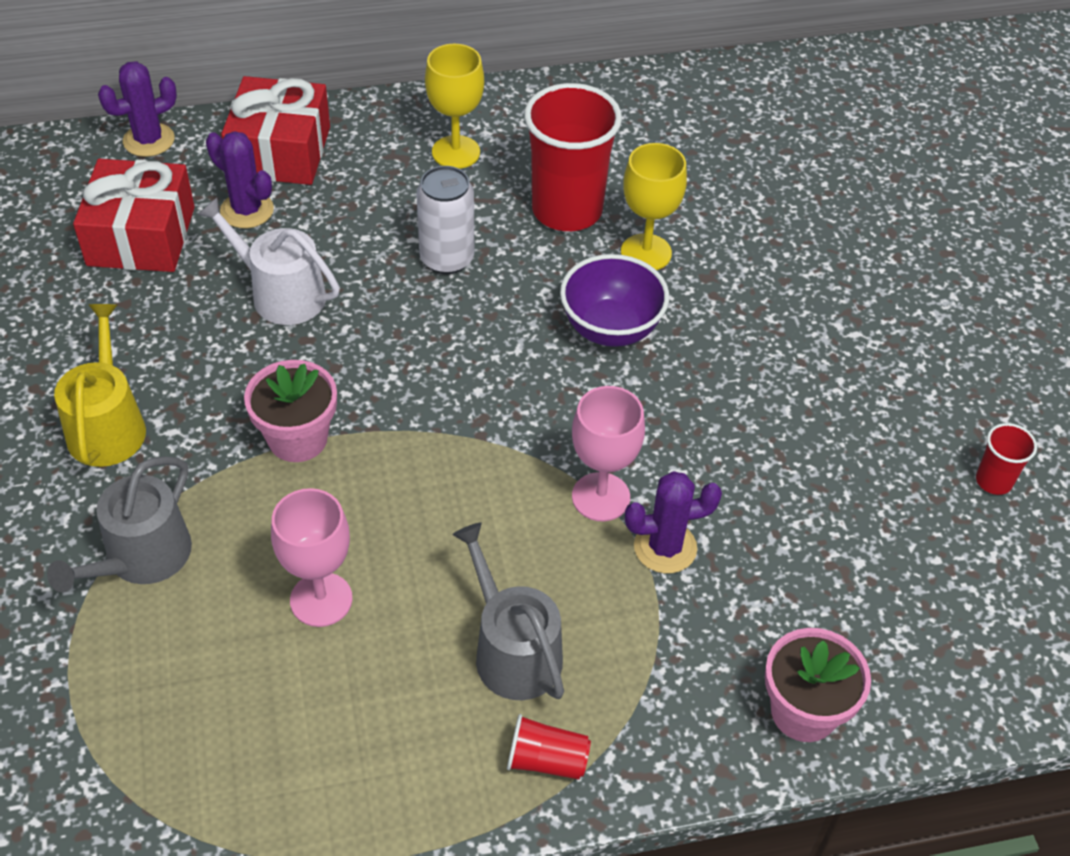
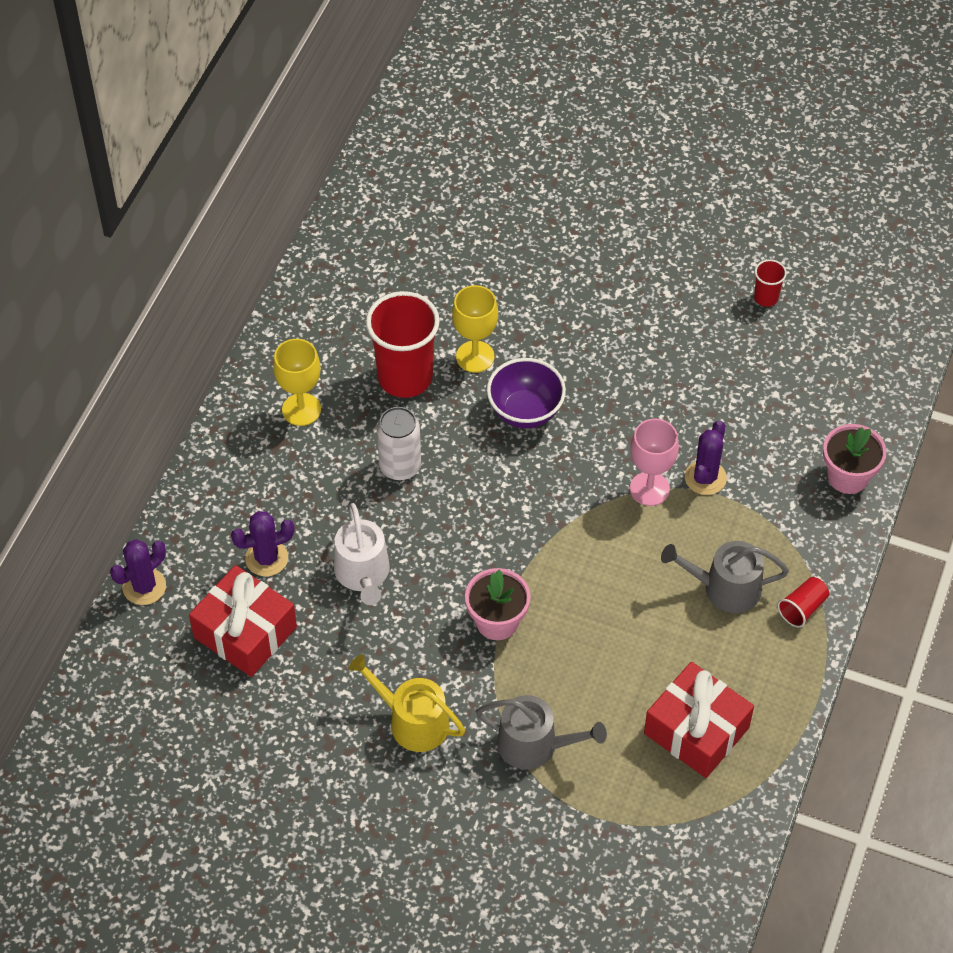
camera: 55 degrees left, 5 degrees up
(141, 558) = (535, 745): grey watering can -> grey watering can turned 45 degrees counterclockwise
(149, 140) = (144, 587): purple cactus -> purple cactus turned 45 degrees clockwise
(280, 151) = (220, 511): red gift -> red gift (696, 730)
(280, 293) = (363, 574): white watering can -> white watering can turned 75 degrees counterclockwise
(321, 599) = (628, 665): pink goblet -> none

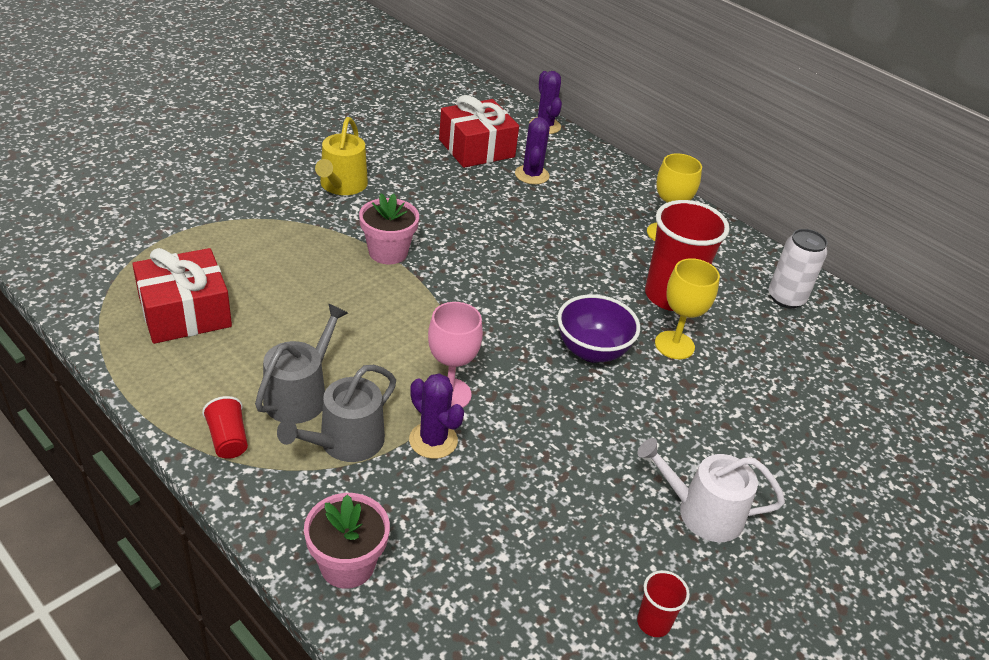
camera: 110 degrees right, 15 degrees down
(363, 574) = (485, 208): white watering can -> white watering can (702, 512)
(400, 466) = (575, 260): white can -> white can (786, 298)
(412, 721) = (341, 185): yellow watering can -> yellow watering can turned 135 degrees clockwise
(535, 745) = (264, 228): grey watering can -> grey watering can (345, 442)

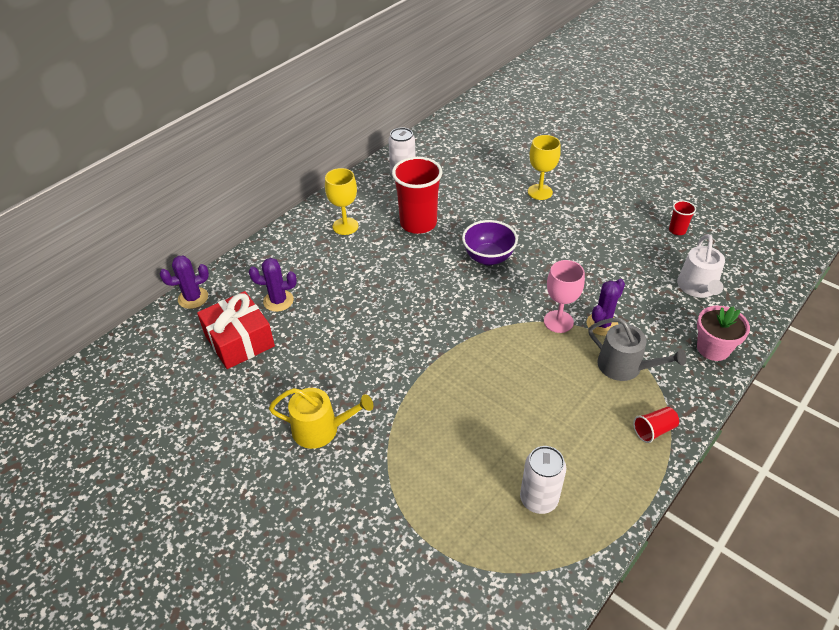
camera: 90 degrees left, 5 degrees up
(185, 312) = (538, 499): red gift -> white can
(300, 394) = (594, 400): grey watering can -> none
(388, 252) = (414, 378): pink flower pot -> none
(674, 345) = (468, 222): yellow goblet -> yellow goblet (540, 192)
(702, 512) = (599, 213): white watering can -> white watering can (697, 288)

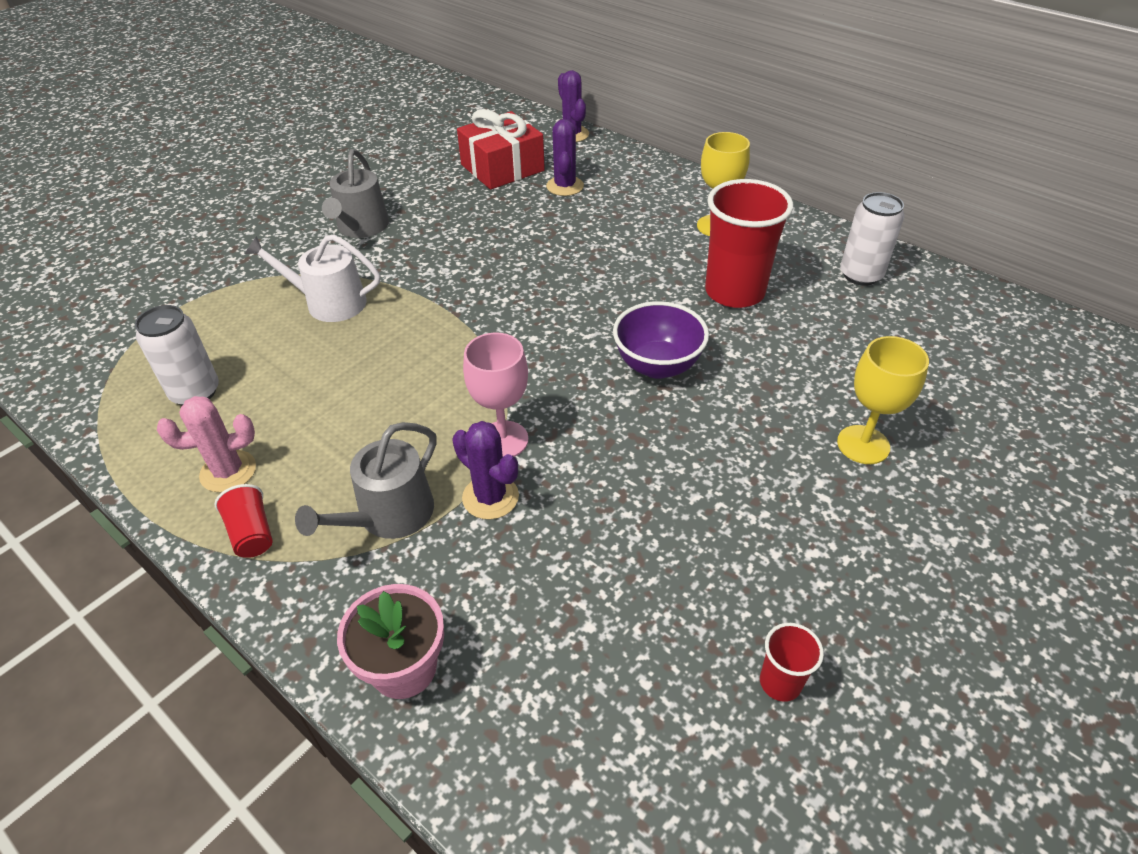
camera: 90 degrees right, 0 degrees up
(321, 429) = (361, 227): yellow watering can -> grey watering can
(609, 456) = (228, 471): none -> pink cactus
(697, 288) = (580, 681): white watering can -> white watering can (328, 303)

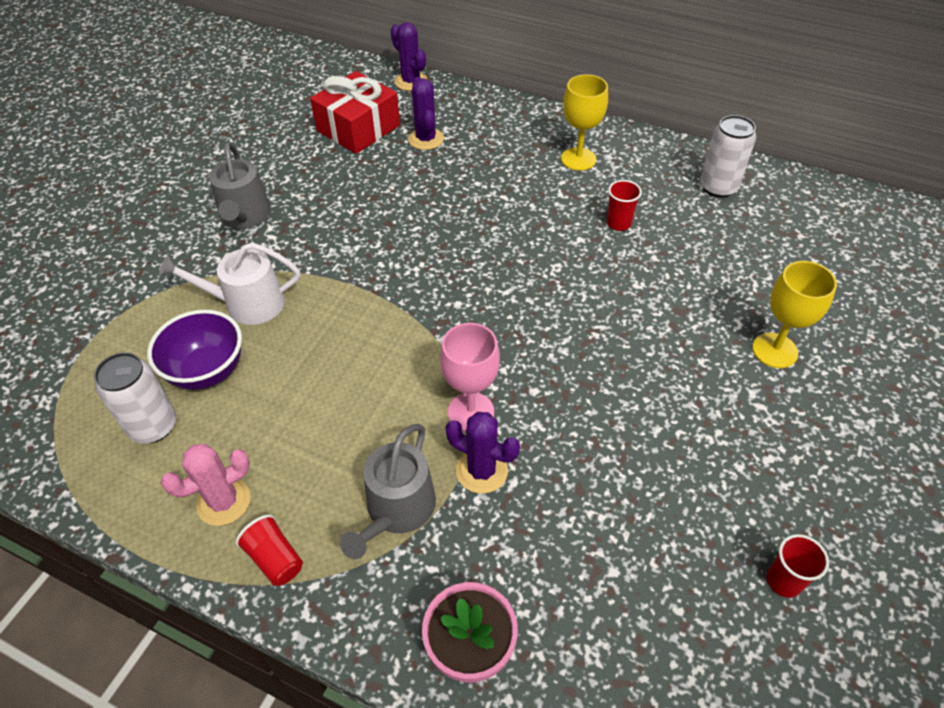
camera: 15 degrees left, 5 degrees up
(657, 366) = (579, 310): purple bowl -> purple bowl (207, 371)
(734, 292) = (618, 223): red cup -> red cup, size x0.45

